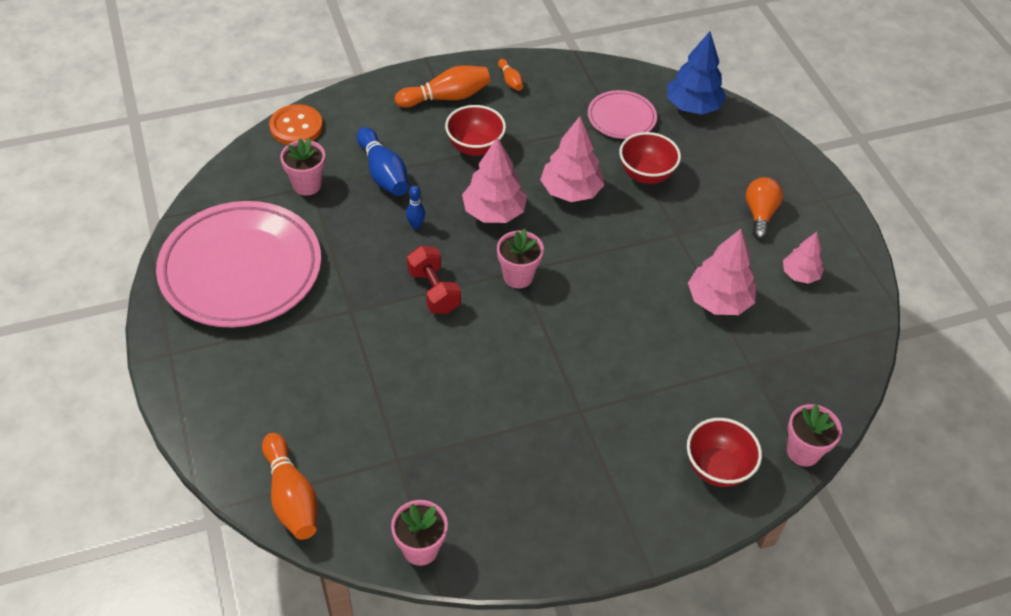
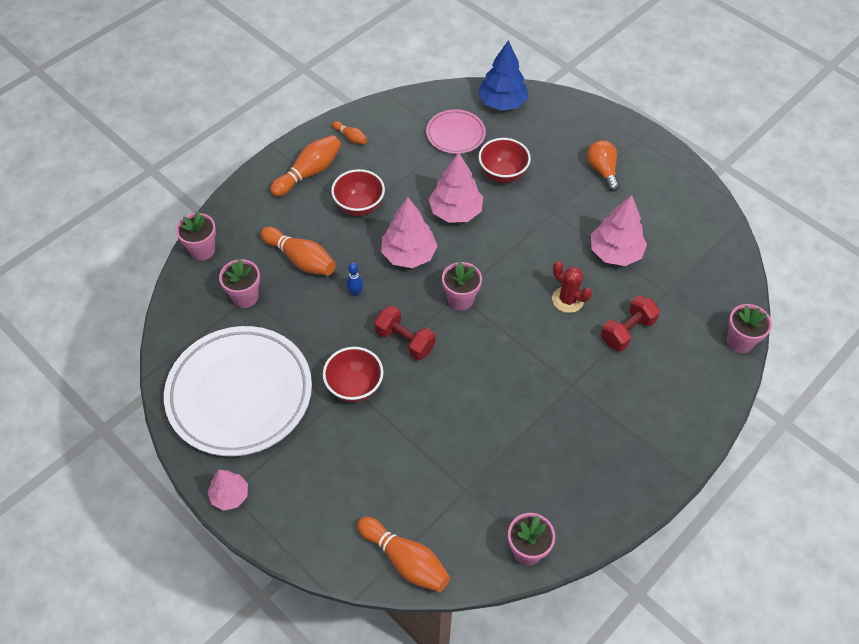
camera: 25 degrees left, 5 degrees up
(241, 270) = (240, 394): pink plate -> white plate
(296, 127) = (202, 250): orange button -> pink flower pot
(383, 173) = (301, 259): blue bowling pin -> orange bowling pin
(633, 325) = (567, 300): none -> red cactus
(678, 384) = (627, 331): none -> red dumbbell
(717, 468) = (691, 382): red bowl -> red bowl (354, 387)
(800, 275) = (658, 206): pink tree -> pink tree (230, 495)

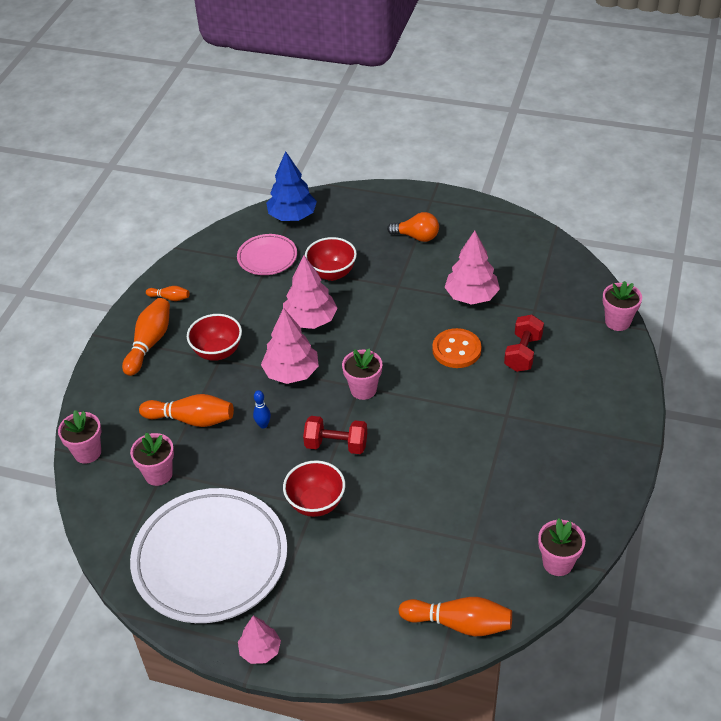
camera: 25 degrees left, 10 degrees down
(567, 300) = (456, 350): red cactus -> orange button
(602, 171) = (417, 237): orange light bulb -> orange light bulb turned 150 degrees clockwise

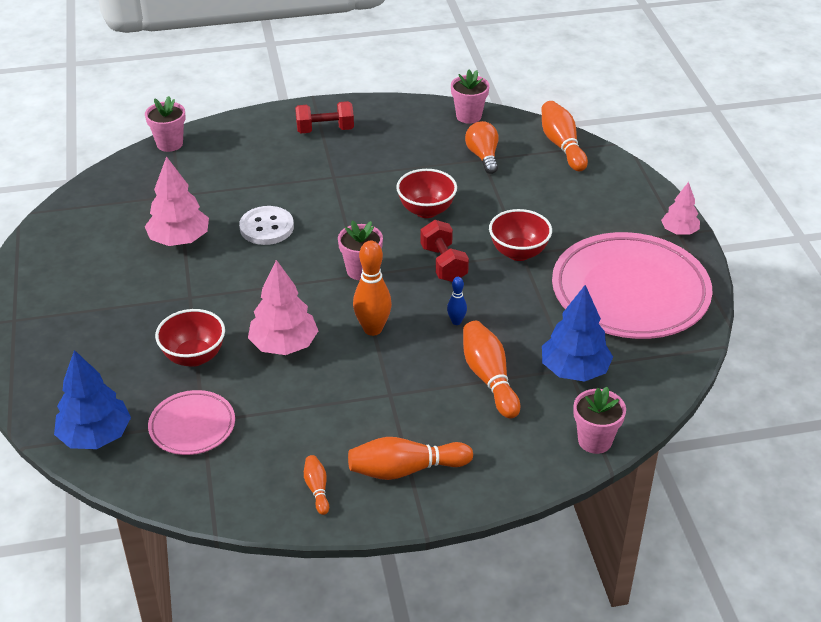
camera: 120 degrees left, 5 degrees down
(158, 474) = (574, 370): pink flower pot -> blue tree
(210, 559) = (630, 293): white plate -> pink plate
(217, 352) = (380, 401): red bowl -> red bowl (426, 210)
(291, 373) = (373, 329): pink tree -> orange bowling pin
(417, 237) = (93, 309): orange light bulb -> orange light bulb (483, 156)
(456, 350) = (266, 227): orange button -> white button
(523, 353) = (246, 187): red dumbbell -> red dumbbell (325, 130)

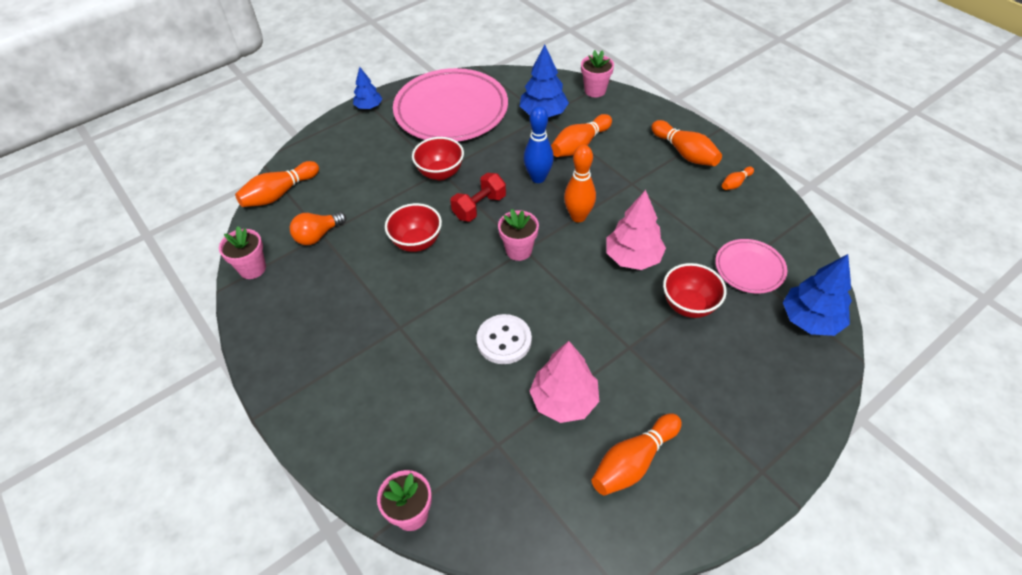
camera: 115 degrees left, 10 degrees up
(94, 255) = (633, 462): none -> orange bowling pin
(325, 130) = (321, 372): red dumbbell -> none
(456, 321) = (538, 178): blue bowling pin -> blue bowling pin, size x1.91
(679, 231) = (369, 107): pink tree -> blue tree

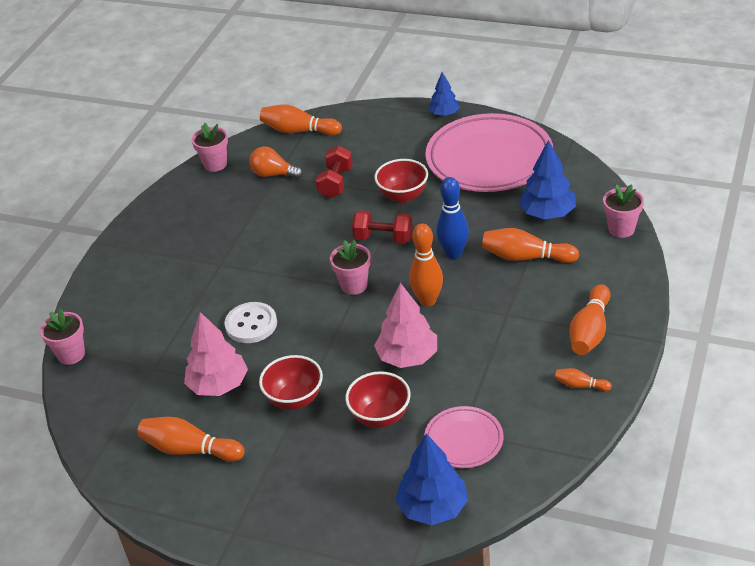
camera: 60 degrees right, 10 degrees down
(378, 203) = (336, 183): none -> red dumbbell
(417, 242) = (312, 226): red bowl -> red bowl (295, 399)

